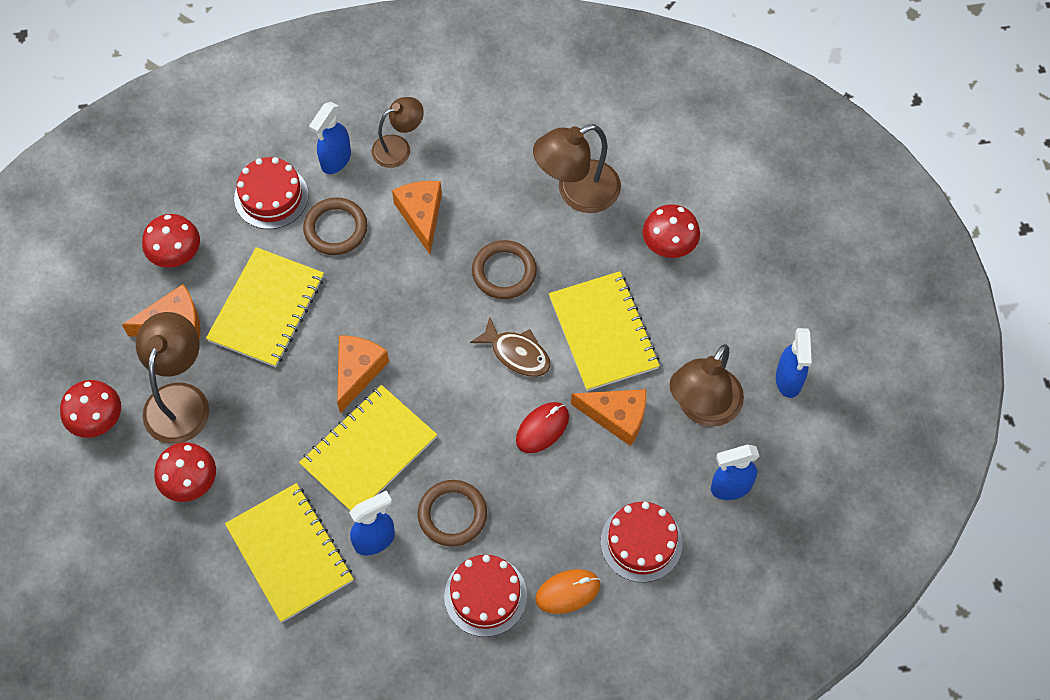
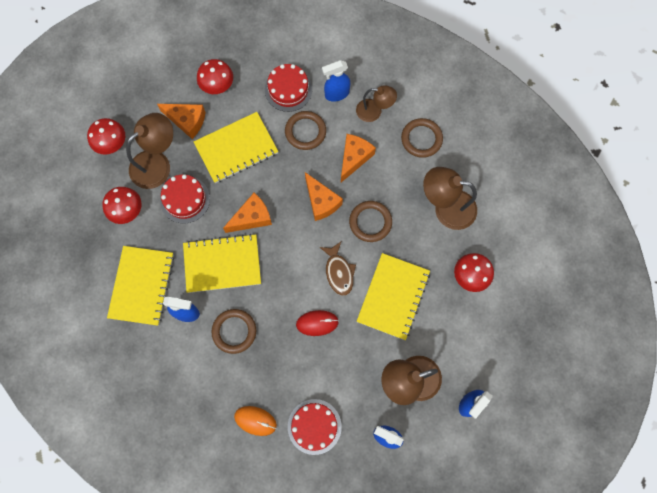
camera: 40 degrees right, 10 degrees up
(481, 139) = (421, 139): none -> brown ring
(485, 596) = (214, 387): red cake -> red cake (185, 199)
(616, 417) = (360, 348): orange cheese -> orange cheese (321, 201)

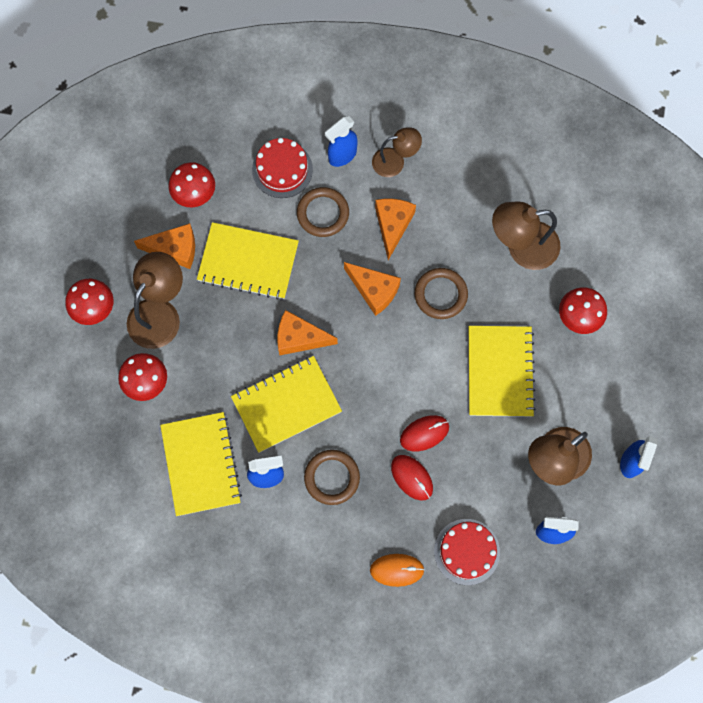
camera: 20 degrees left, 0 degrees up
(185, 199) = (211, 344): red cake -> none
(236, 148) = (248, 262): yellow notebook -> yellow notebook turned 60 degrees clockwise
(252, 217) = (299, 338): orange cheese -> orange cheese turned 120 degrees counterclockwise
(294, 353) = (412, 477): none -> red mouse
(339, 272) = (426, 365): brown fish -> none
(421, 139) = (463, 176): brown ring -> none

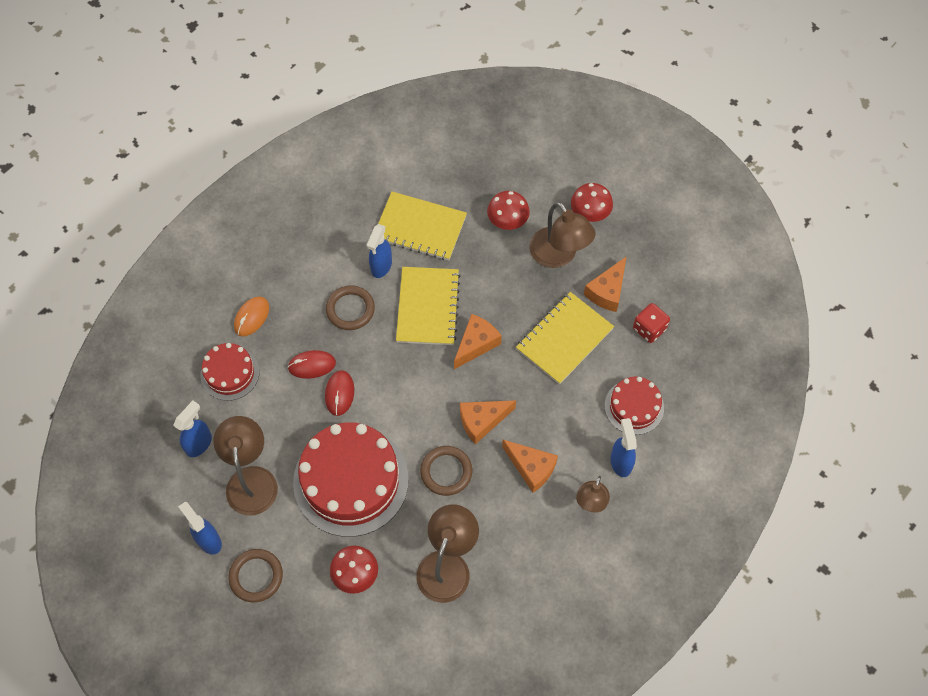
camera: 120 degrees right, 10 degrees down
(194, 194) = (649, 329): red mushroom -> red dice
(323, 213) = (574, 418): brown ring -> brown ring (256, 576)
(500, 372) = (351, 480): yellow notebook -> red cake

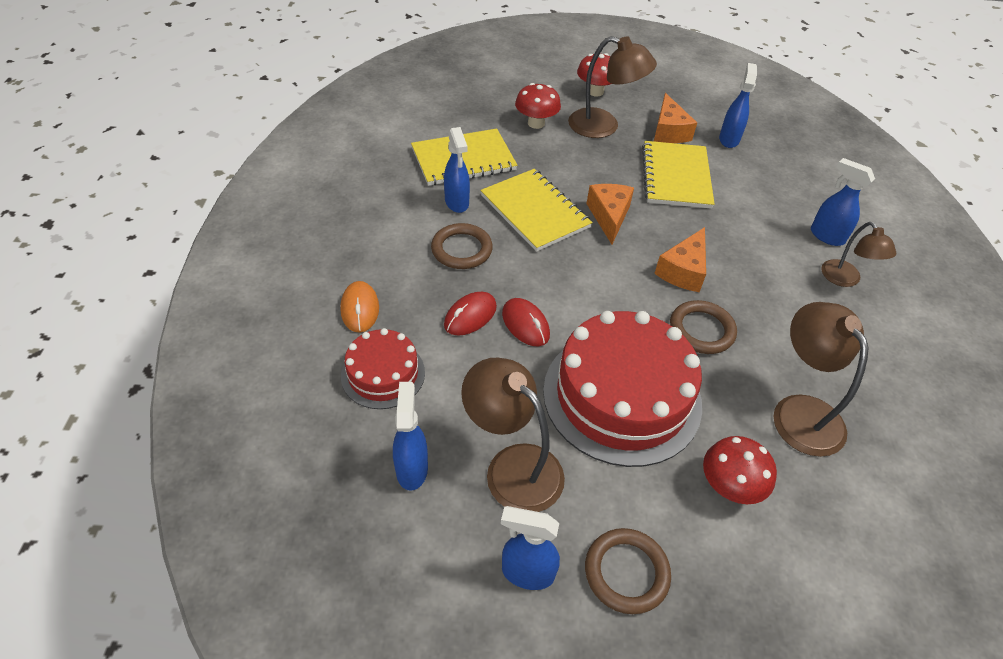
camera: 40 degrees left, 15 degrees down
(531, 468) = (767, 282): orange cheese -> none
(634, 407) = (785, 193): red cake -> none
(649, 329) = (729, 139): red dice -> blue spray bottle

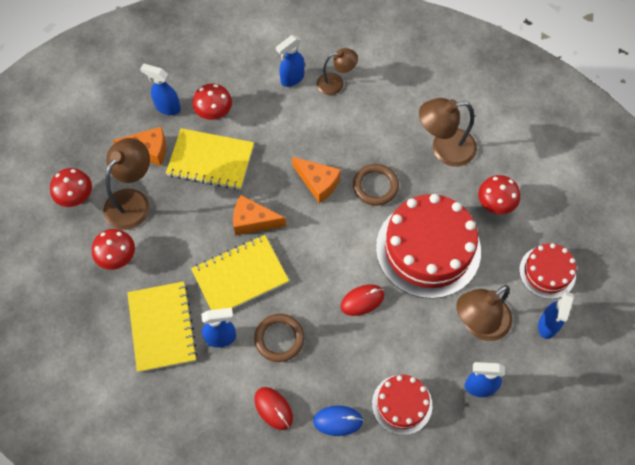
camera: 80 degrees left, 15 degrees up
(360, 309) = (338, 421): orange mouse -> blue mouse
(470, 316) = (351, 339): red mouse -> red mouse (273, 408)
(626, 572) = (547, 272): brown ring -> red cake
(740, 174) = (214, 113): none -> red mushroom

